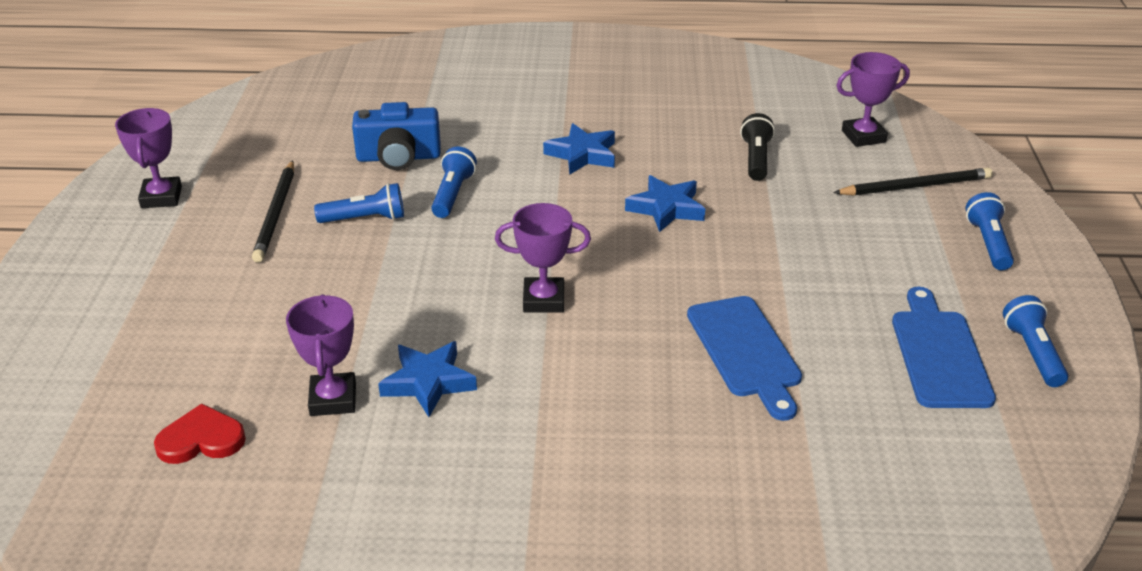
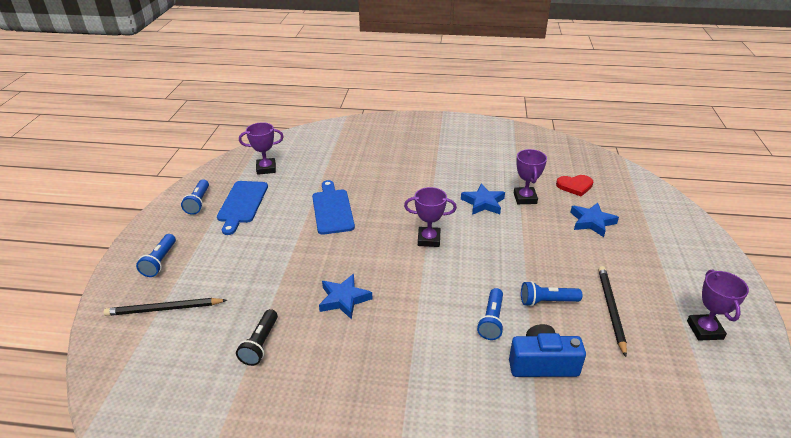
camera: 175 degrees left, 0 degrees up
(582, 154) = (394, 358): blue star -> blue star (592, 222)
(863, 136) = (160, 366): purple trophy -> purple trophy (266, 168)

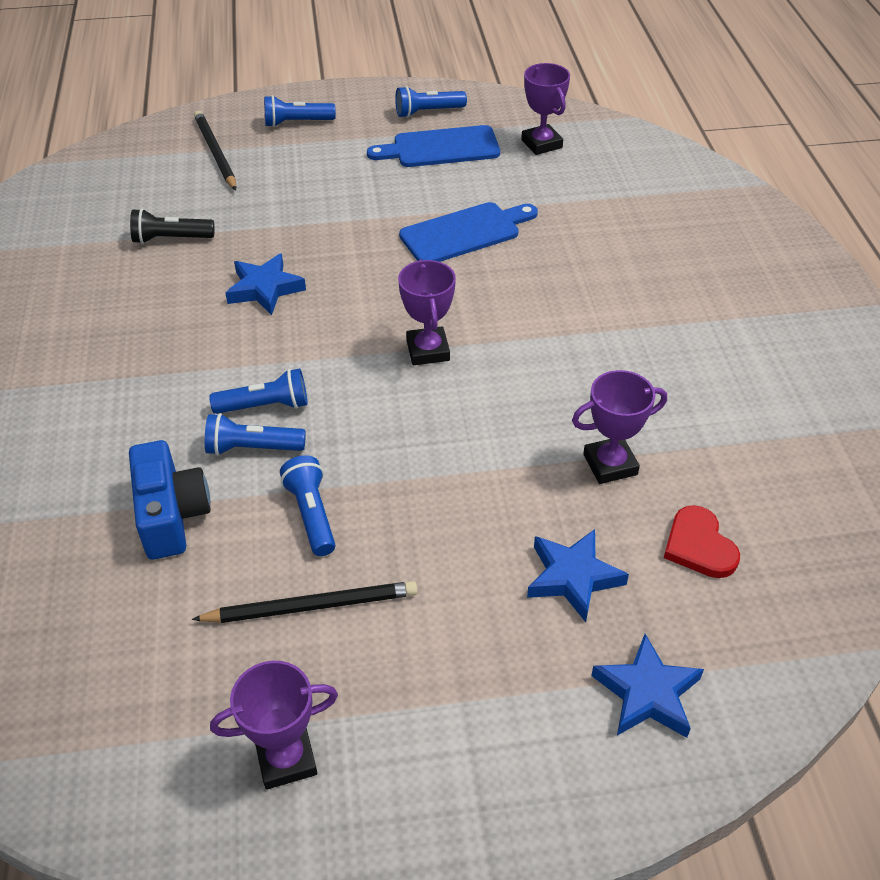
camera: 75 degrees right, 10 degrees up
(456, 311) = (265, 406): none -> blue flashlight
(483, 203) = (564, 405): blue star -> blue star (647, 693)

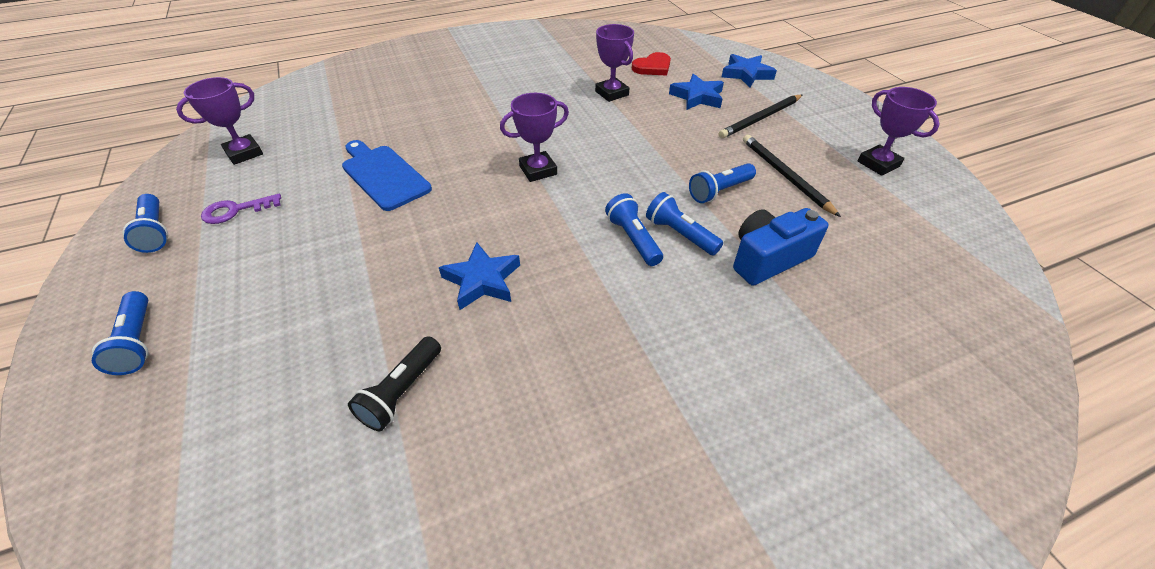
camera: 105 degrees left, 0 degrees up
(171, 239) = (401, 392): black flashlight -> black flashlight turned 45 degrees clockwise
(215, 153) = (194, 411): black pencil -> black pencil (761, 118)
(252, 448) = (680, 234): blue flashlight -> blue flashlight turned 150 degrees clockwise
(440, 148) = (235, 210): blue cutting board -> purple key

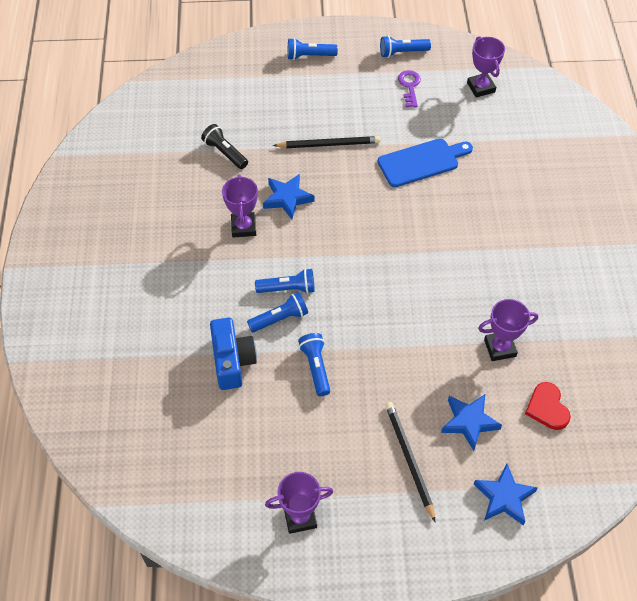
camera: 110 degrees right, 10 degrees up
(538, 170) = (392, 255): purple trophy -> purple trophy (243, 227)
(785, 176) = (314, 427): black pencil -> black pencil (328, 144)

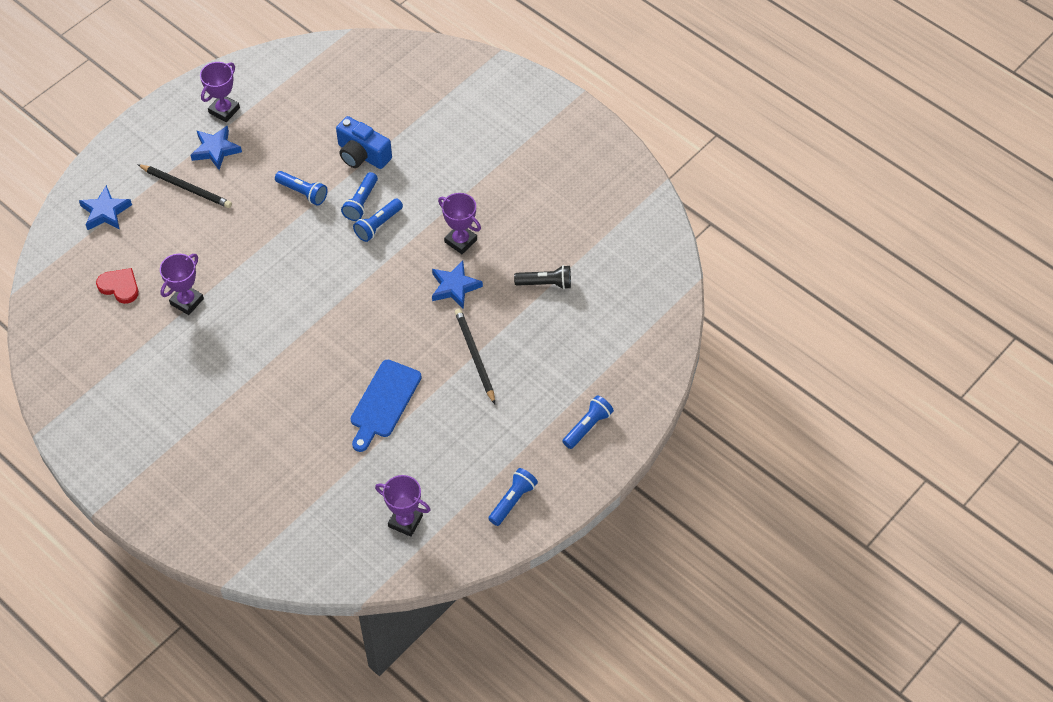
camera: 135 degrees right, 0 degrees up
(328, 144) = (475, 356): black pencil -> black pencil turned 120 degrees clockwise
(409, 86) = (468, 469): purple key -> none
(469, 422) = (166, 238): blue star -> blue star (215, 150)

